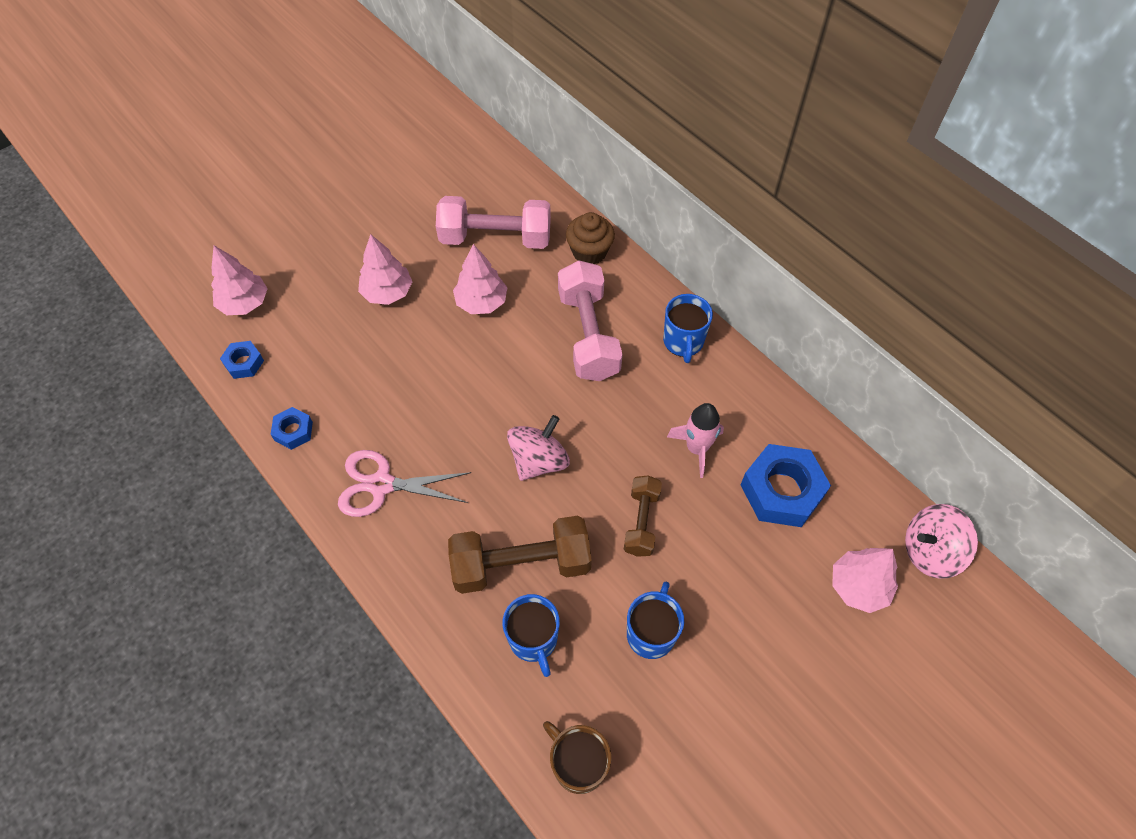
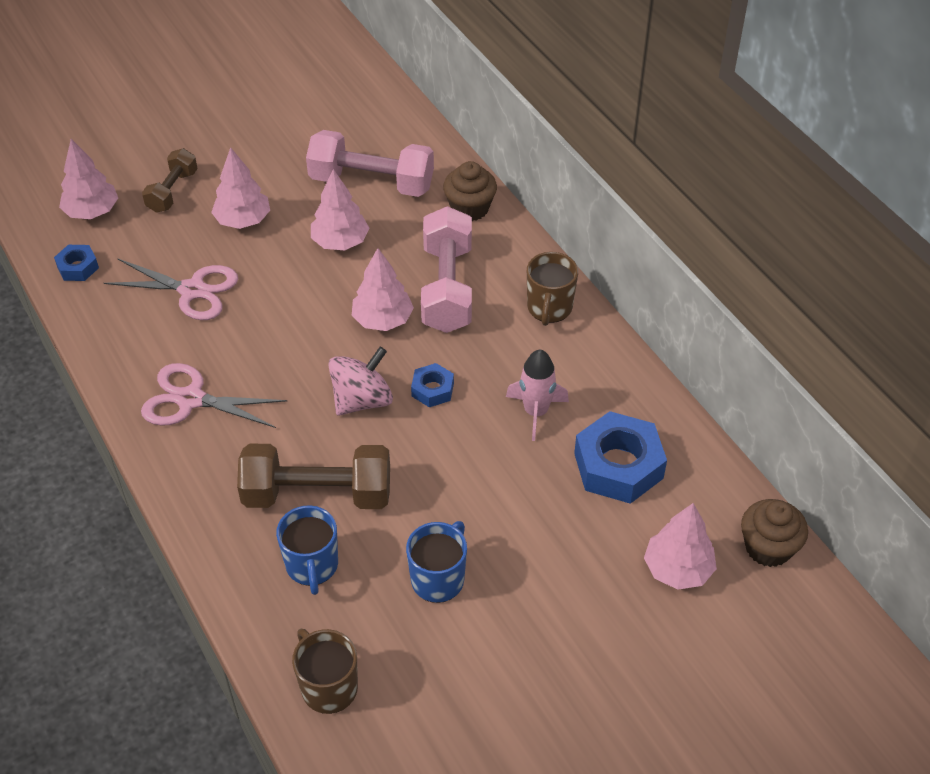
camera: 10 degrees right, 10 degrees down
(293, 431) = (113, 337): blue nut -> blue nut (432, 389)
(357, 371) = (192, 290): none -> pink scissors
(538, 376) = (382, 320): none -> pink tree
(641, 522) = (456, 473): brown dumbbell -> brown dumbbell (172, 191)
(683, 342) = (549, 308): blue mug -> brown mug
(930, 551) = (768, 547): pink spinning top -> brown cupcake

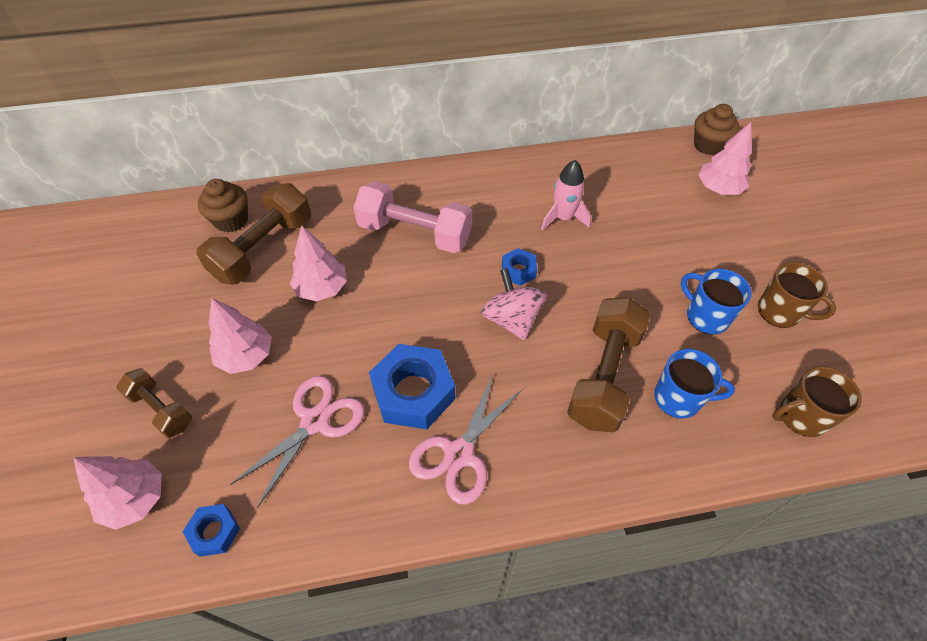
camera: 70 degrees left, 5 degrees up
(371, 182) = (263, 249): pink dumbbell -> brown dumbbell
(382, 320) = (429, 283): pink tree -> none
(470, 208) = (336, 196): brown cupcake -> brown cupcake (231, 220)
(549, 308) = (466, 182): brown mug -> brown mug (780, 312)
(618, 466) = (626, 190): blue nut -> blue nut (413, 392)

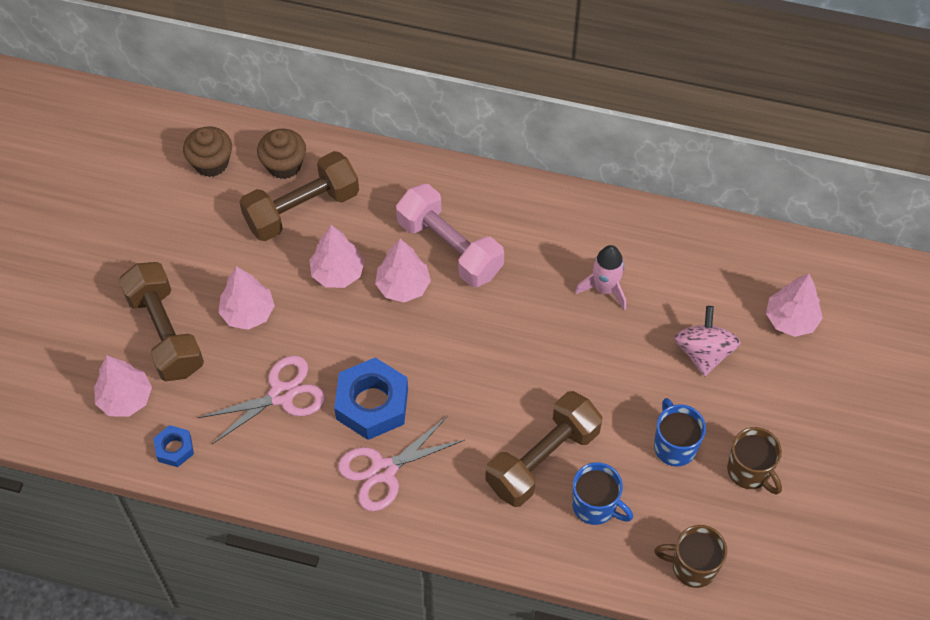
camera: 25 degrees right, 5 degrees up
(161, 409) = (165, 333): brown dumbbell -> brown dumbbell, size x1.73
(389, 277) = (403, 286): none -> pink tree
(512, 319) = (492, 373): pink spinning top -> pink spinning top (703, 352)
(518, 270) = (526, 328): blue nut -> none
(708, 145) = (821, 263): brown cupcake -> brown cupcake (211, 163)

